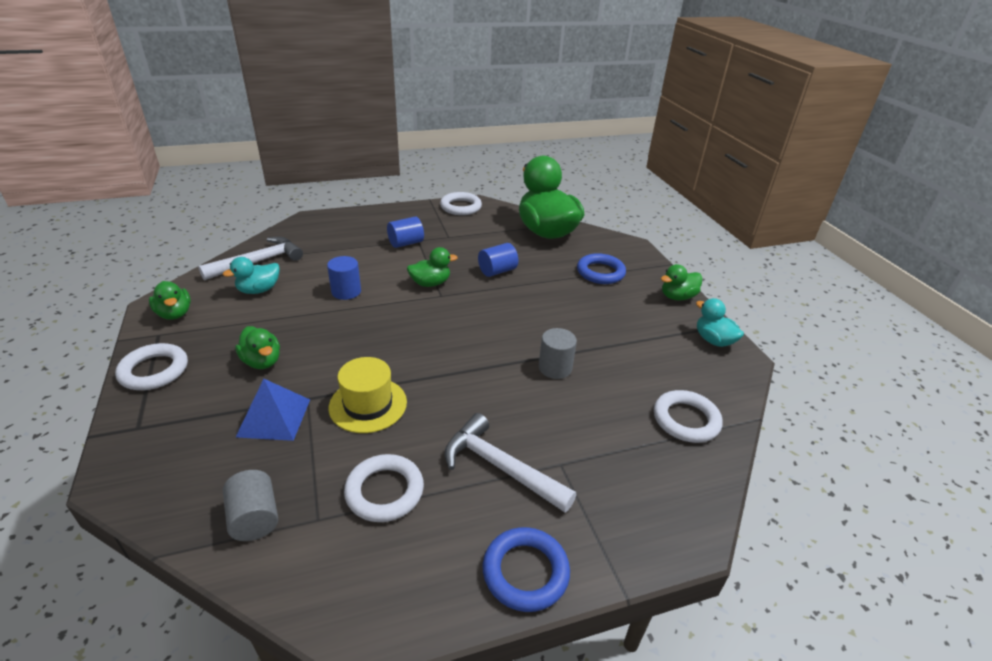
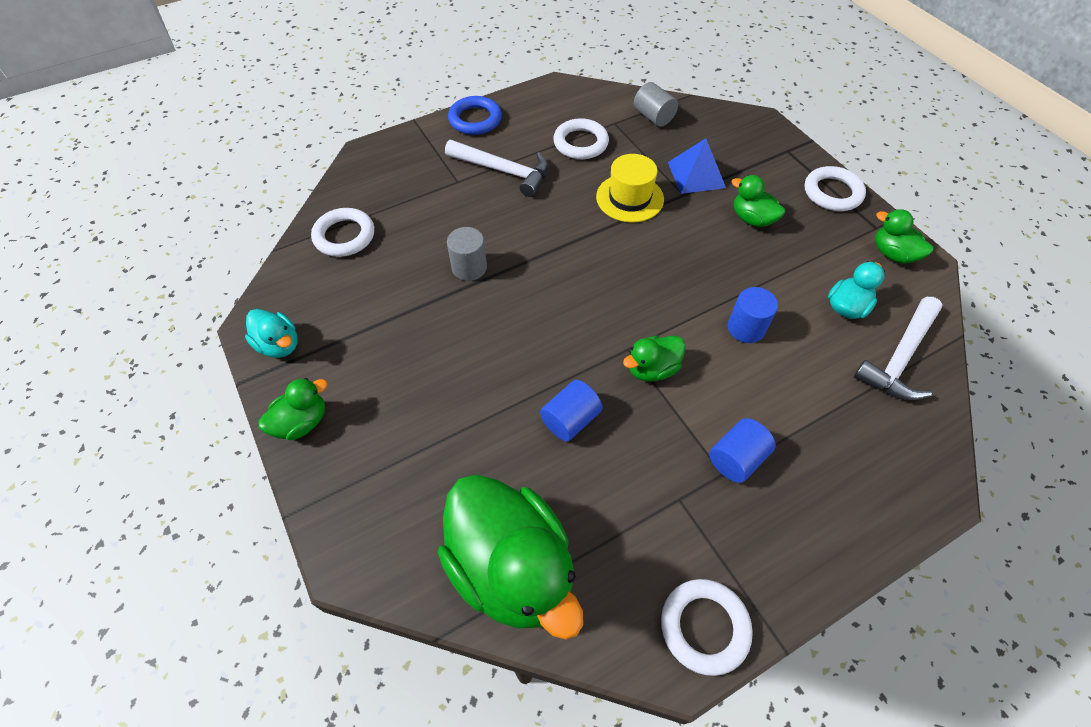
camera: 170 degrees right, 20 degrees up
(600, 272) = (412, 456): blue ring -> none

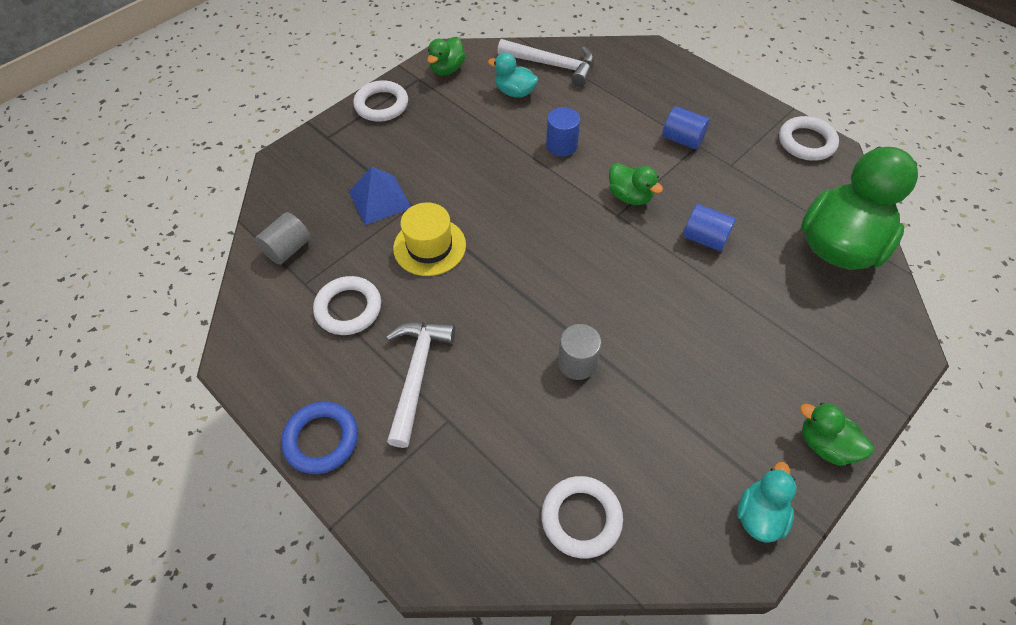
camera: 105 degrees left, 0 degrees up
(752, 219) = (432, 153): green duck -> none

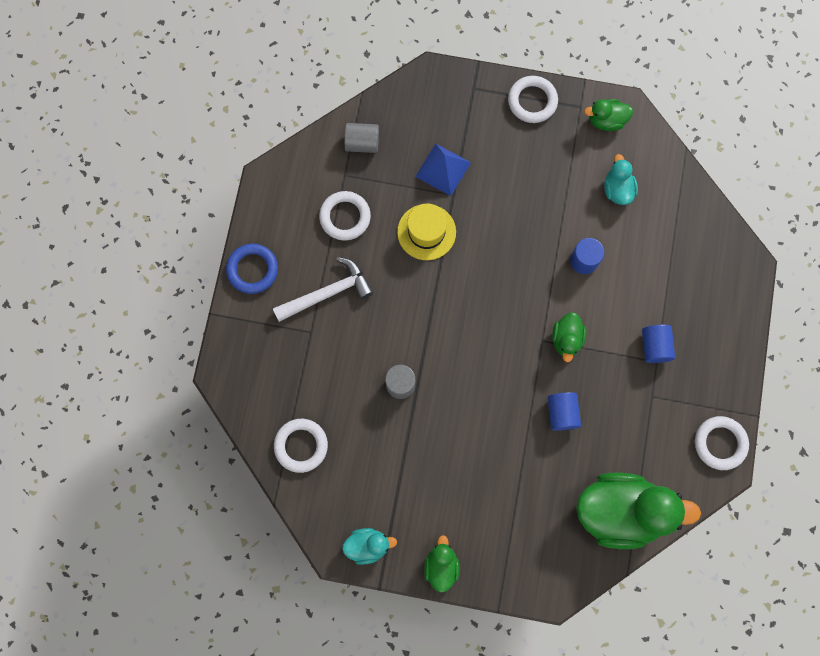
camera: 55 degrees right, 20 degrees up
(552, 65) = (670, 198): white hammer -> none

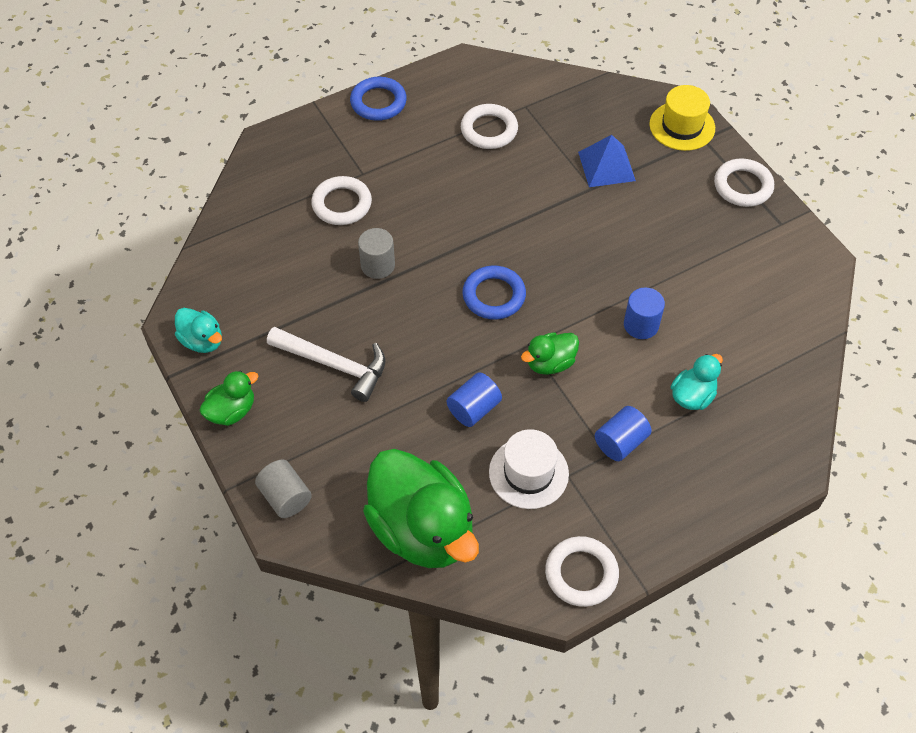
camera: 50 degrees right, 20 degrees down
(301, 446) = (253, 233): white ring -> white ring (342, 204)
(327, 293) = (409, 162): white hammer -> white hammer (334, 365)
(362, 143) = (566, 99): grey cylinder -> grey cylinder (285, 497)
(426, 232) = (537, 192): yellow hat -> yellow hat (682, 126)
(487, 330) = (494, 296): none -> blue ring
(606, 120) = (792, 251): green duck -> none
(617, 189) = (739, 304): turquoise duck -> turquoise duck (692, 396)
(632, 418) = (528, 473): none -> white hat

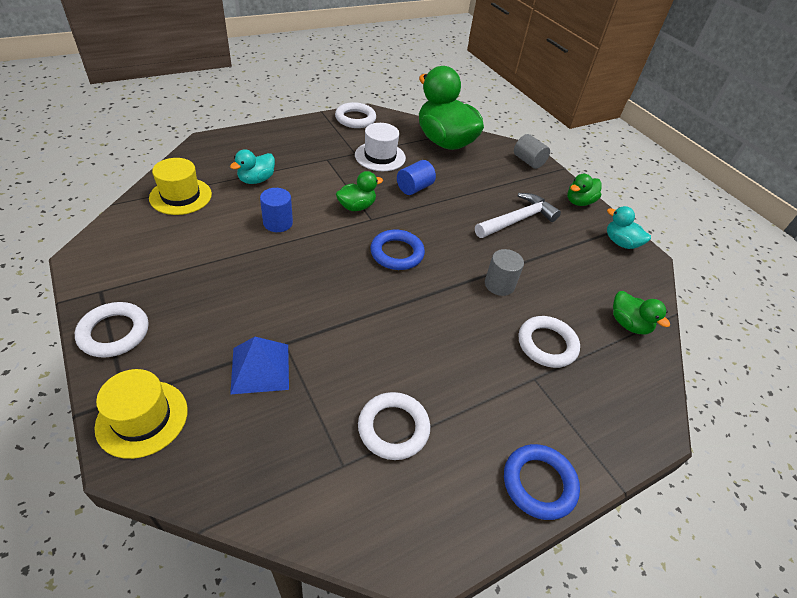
camera: 175 degrees right, 10 degrees down
(246, 231) = (628, 324): none -> green duck
(334, 365) = (517, 220): white hammer -> white hammer turned 120 degrees clockwise
(620, 442) = (316, 163): blue cylinder -> none
(772, 354) = (180, 196): none -> yellow hat

